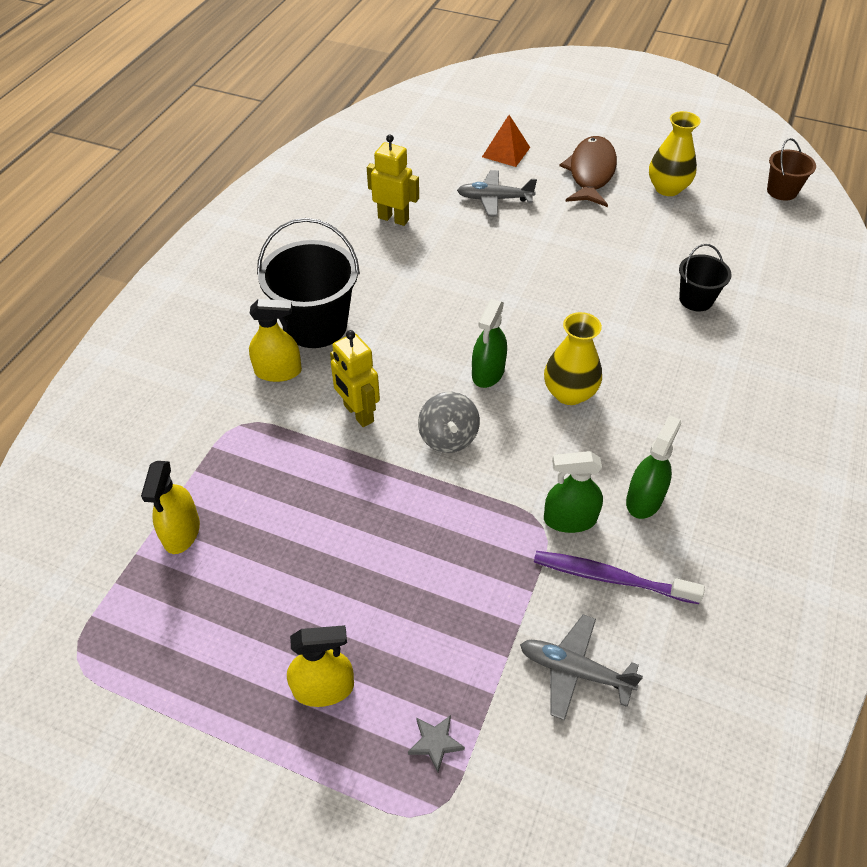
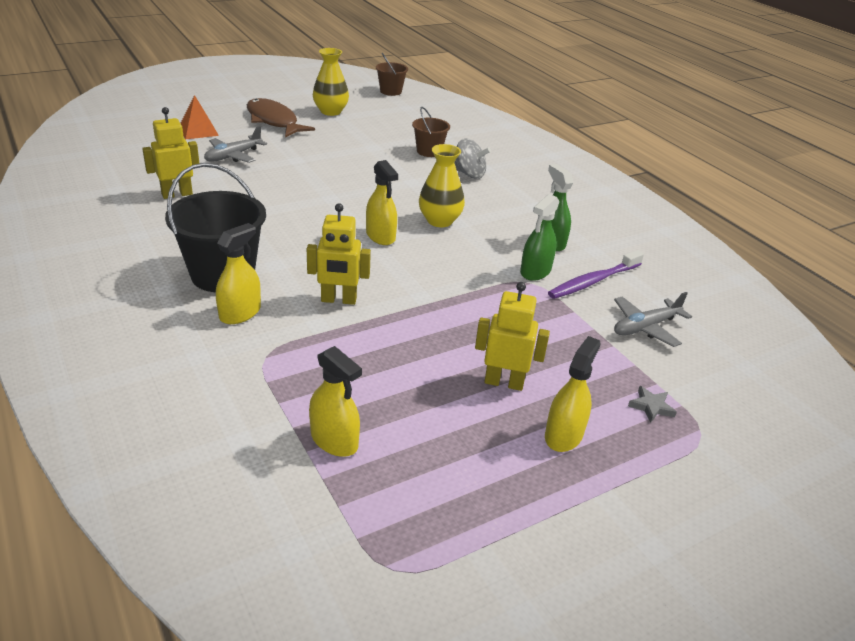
camera: 55 degrees left, 15 degrees down
(357, 599) = (504, 382): none -> yellow robot
(448, 437) = (413, 277): grey spinning top -> grey spinning top (469, 174)
(488, 372) = (380, 236): green spray bottle -> yellow spray bottle
(696, 299) = (429, 151): black bucket -> brown bucket

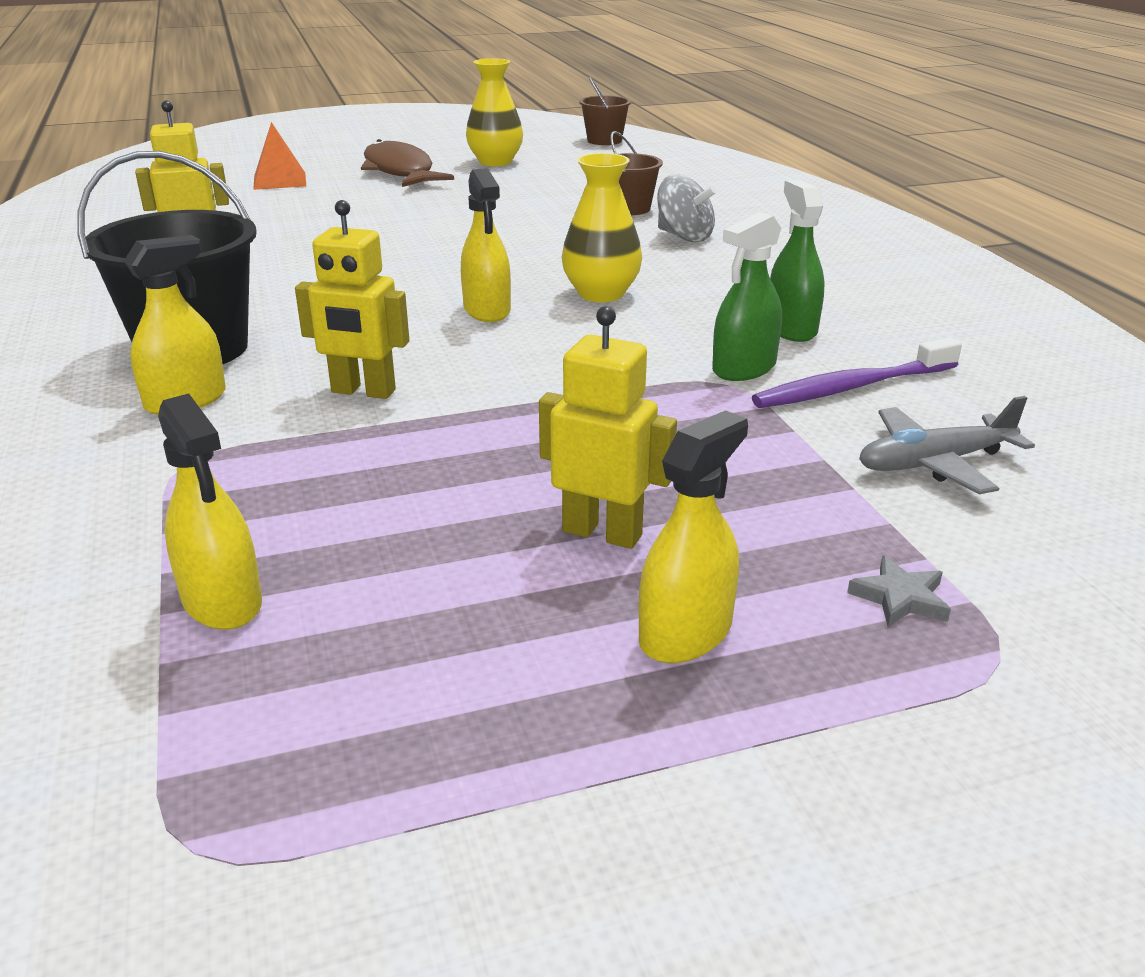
camera: 15 degrees right, 5 degrees down
(233, 156) = (311, 209): grey plane -> none

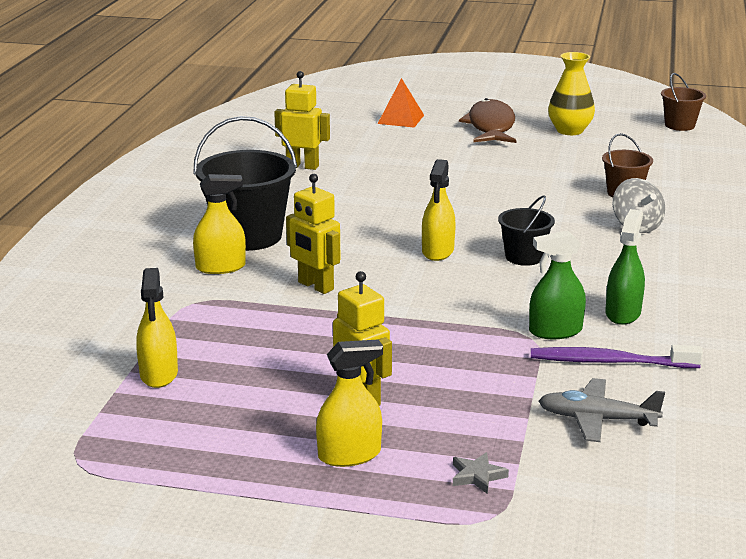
camera: 30 degrees right, 5 degrees down
(601, 294) = (524, 257): yellow vase -> black bucket

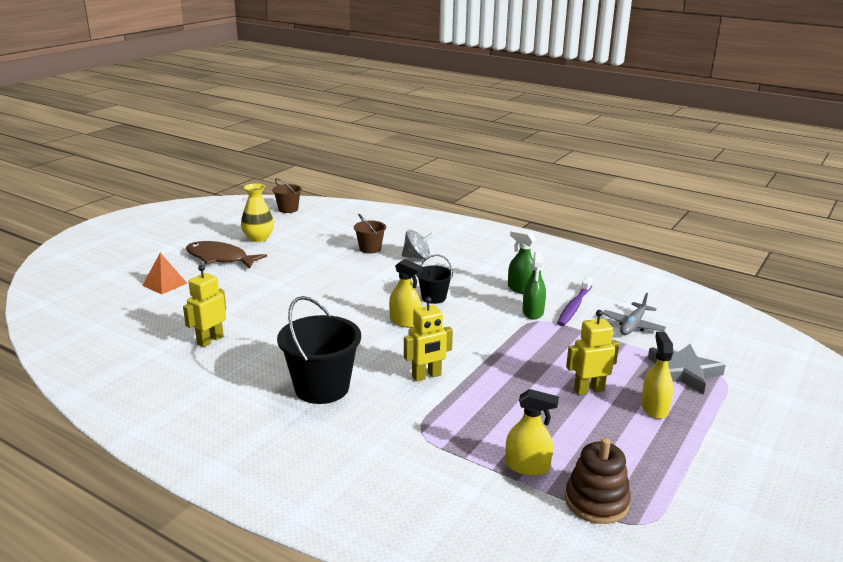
camera: 70 degrees left, 0 degrees up
(108, 426) = (596, 501): none -> brown stacking toy
(220, 267) = (367, 410): yellow spray bottle -> none
(477, 476) = (683, 372): grey star -> grey star, size x2.25

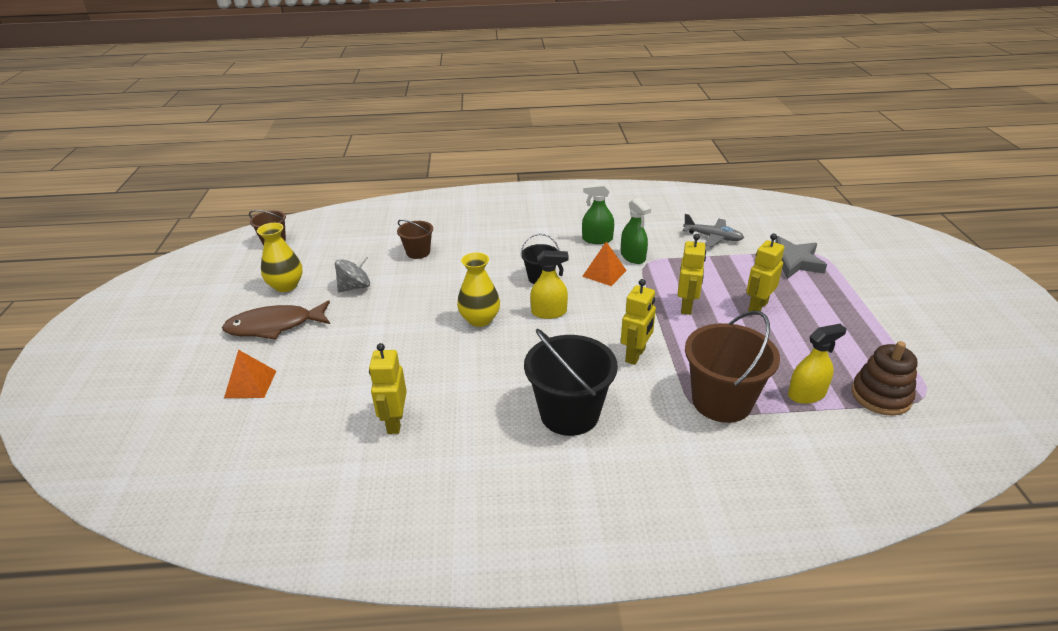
camera: 35 degrees left, 10 degrees up
(349, 306) = (480, 319): none -> yellow vase
(417, 257) = (473, 244): grey spinning top -> grey spinning top (355, 287)
(445, 435) = (721, 401): none -> brown bucket
(489, 314) = (604, 273): none -> orange pyramid
(522, 363) = (687, 307): none -> yellow robot
(574, 306) = (654, 238): purple toothbrush -> none
(633, 325) = (713, 237): grey plane -> grey plane turned 60 degrees counterclockwise
(654, 408) = (813, 299): yellow spray bottle -> none

